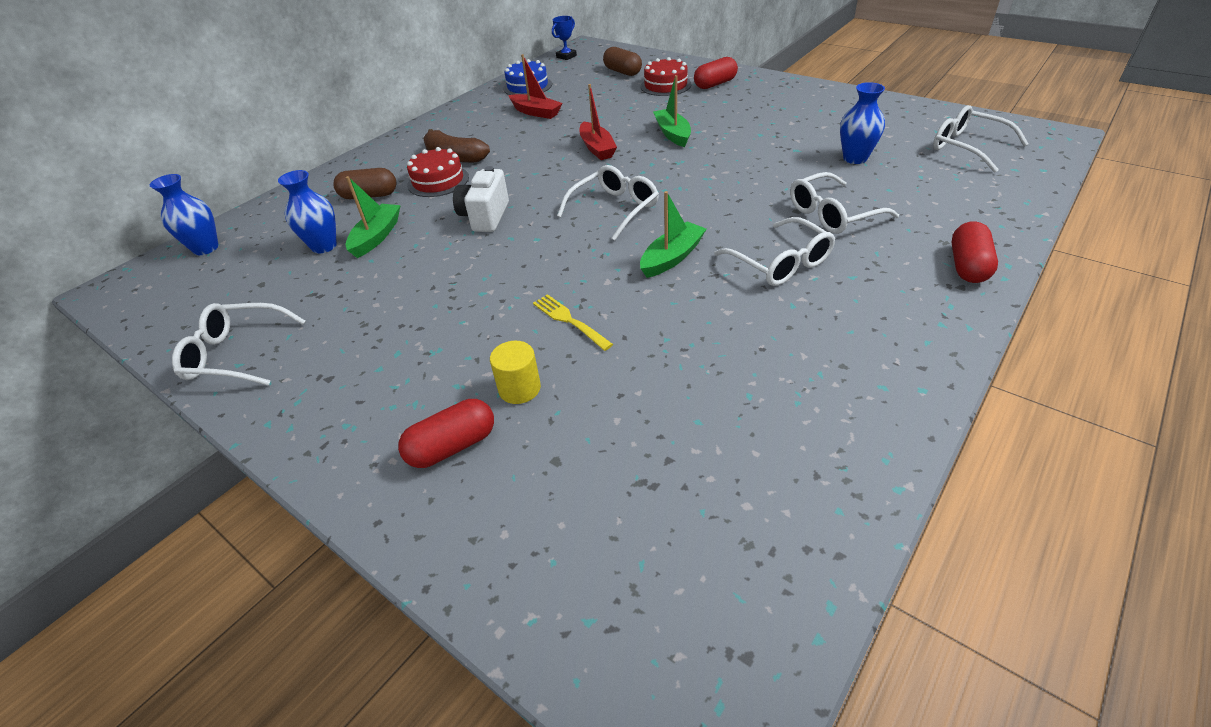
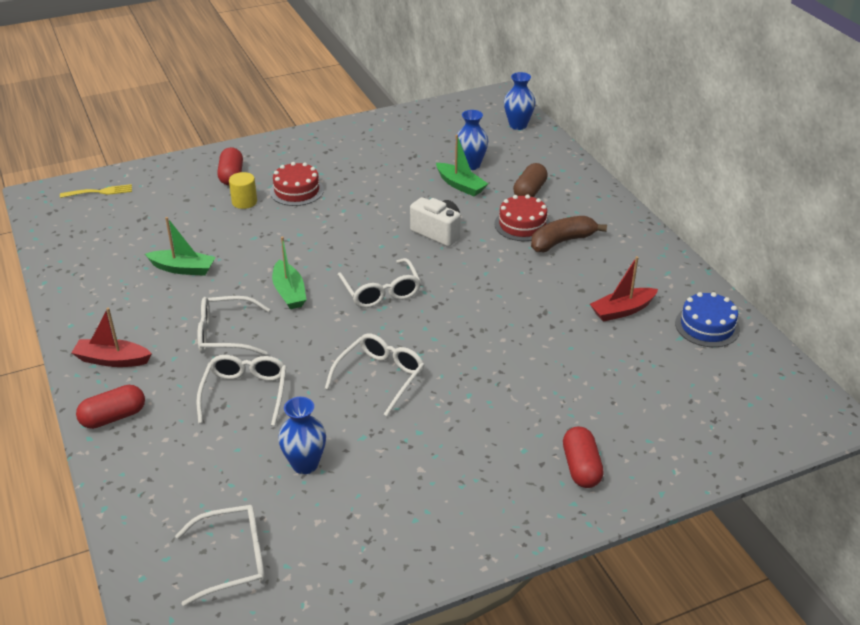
camera: 115 degrees right, 5 degrees down
(236, 354) = (380, 129): white glasses -> white glasses (380, 377)
(566, 56) = (795, 387): blue trophy -> none
(570, 321) = (277, 232): yellow fork -> yellow fork (99, 192)
(597, 148) = (498, 320): red boat -> red boat (112, 360)
(622, 72) = (693, 411): brown capsule -> none
(665, 85) = (615, 426): red cake -> red cake (297, 191)
(672, 134) = (480, 375): green boat -> green boat (183, 269)
(968, 266) = (113, 417): red capsule -> red capsule turned 75 degrees counterclockwise

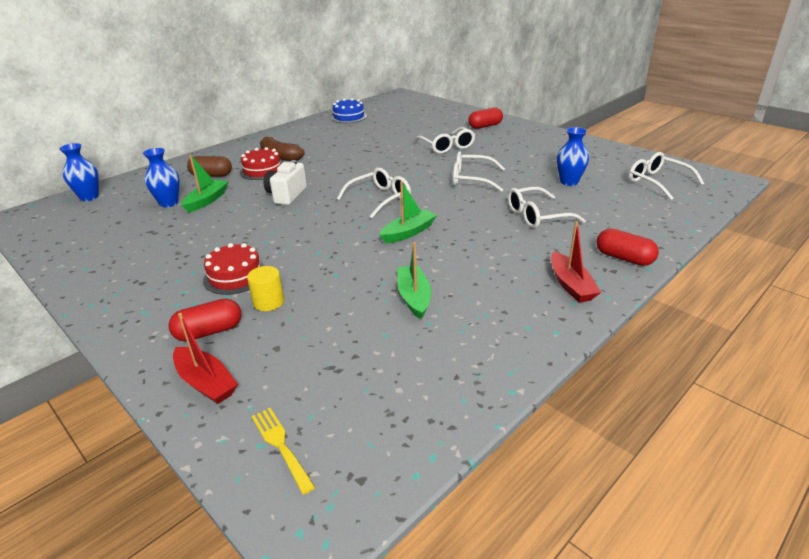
camera: 110 degrees left, 5 degrees down
(225, 335) = (486, 243): white glasses -> white glasses (447, 147)
(622, 310) = (348, 133): red boat -> red boat (206, 383)

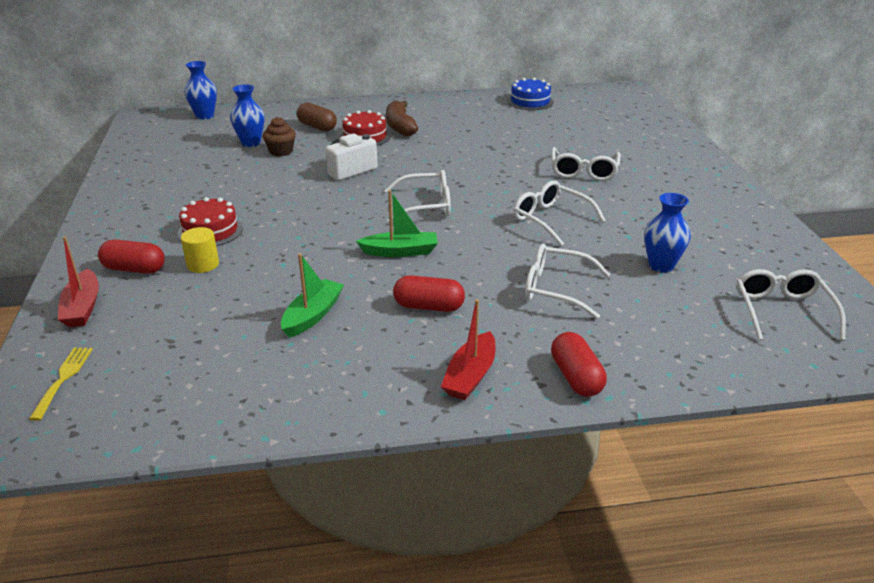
camera: 35 degrees right, 0 degrees up
(207, 201) = (281, 151): green boat -> brown cupcake
(485, 126) = (670, 160): red capsule -> red capsule (429, 306)

